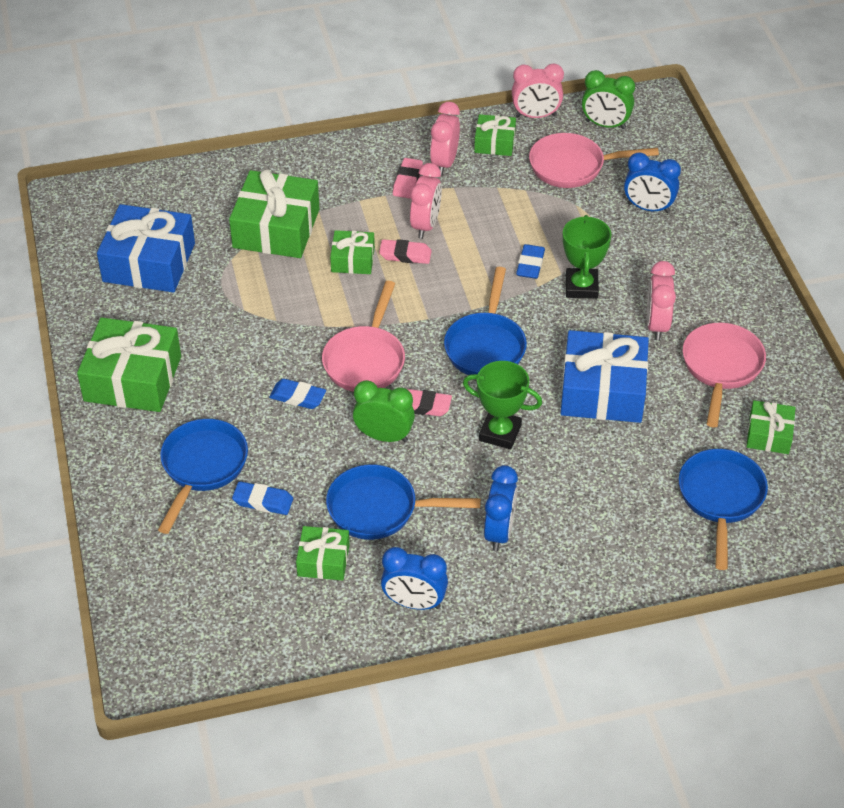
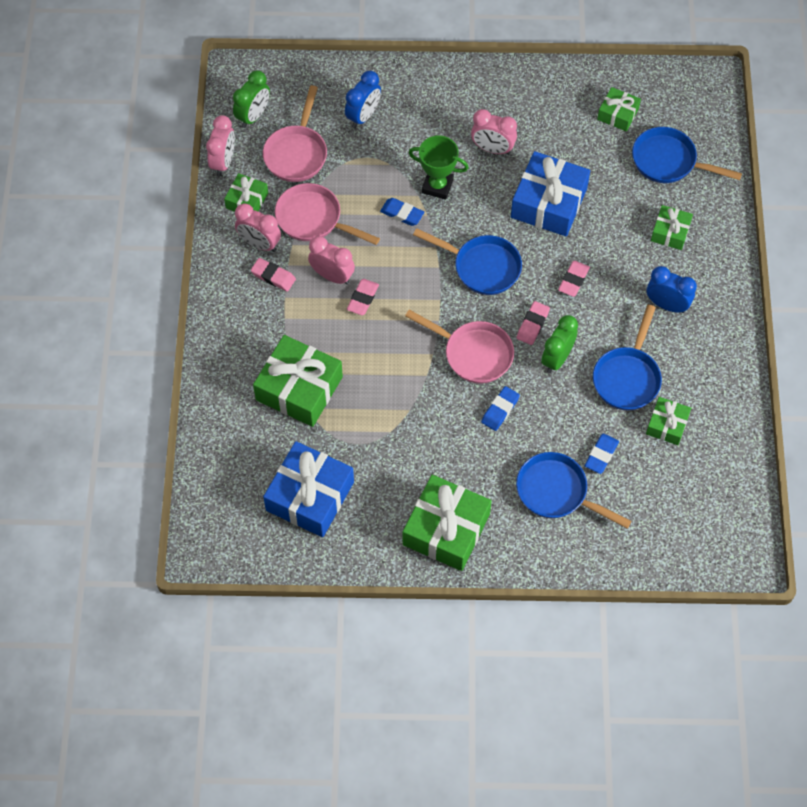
camera: 75 degrees left, 15 degrees up
(353, 260) = (356, 338): green gift -> green gift (670, 232)
(414, 603) = (718, 374): blue clock -> none
(500, 433) = (573, 280): green trophy -> pink eraser
(721, 368) = (547, 122): pink pan -> pink pan (313, 219)

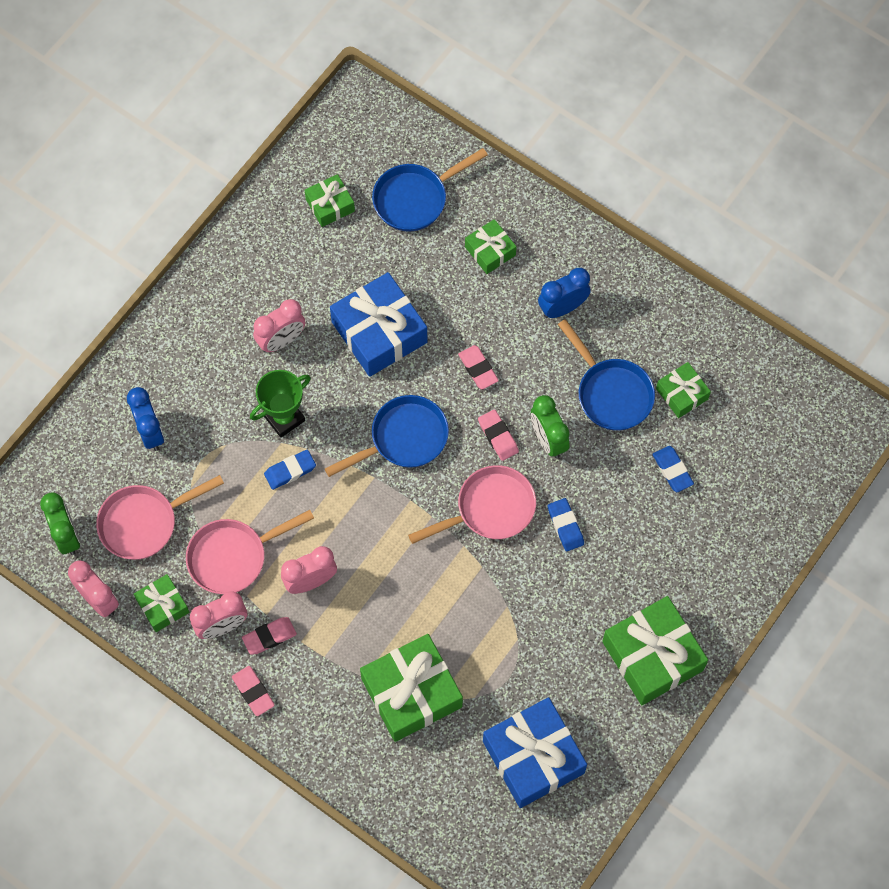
camera: 55 degrees left, 5 degrees up
(297, 153) = (144, 523): pink pan -> pink pan turned 105 degrees clockwise
(362, 299) = (357, 569): pink eraser -> pink eraser (253, 692)
(556, 492) = (682, 534): blue pan -> none

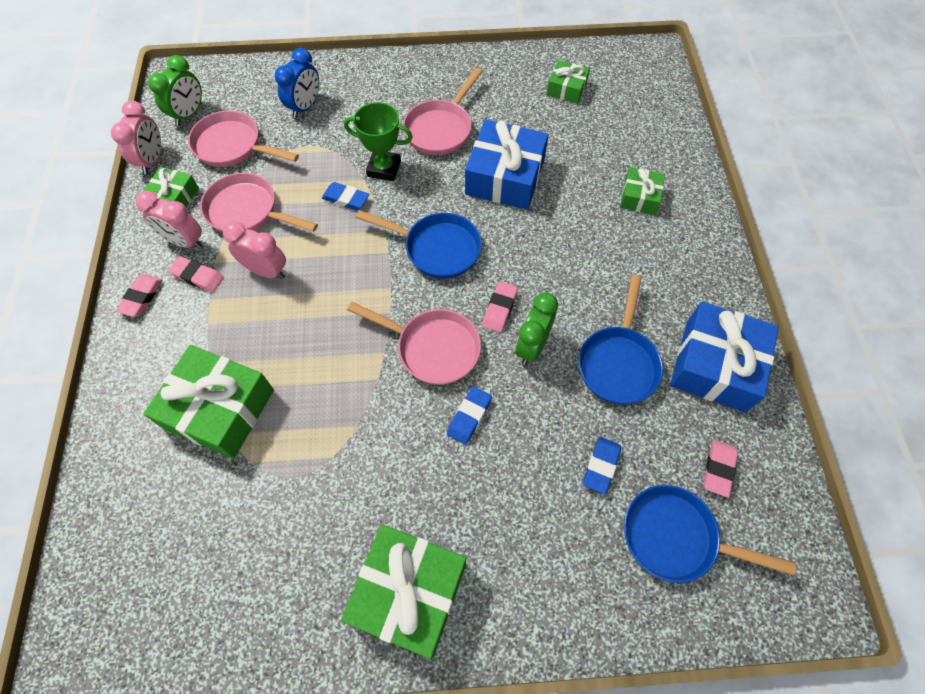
camera: 50 degrees right, 5 degrees down
(281, 340) = (441, 129): pink clock -> pink pan
(415, 199) = (625, 129): blue pan -> blue pan (676, 537)
(478, 369) = (541, 255): pink eraser -> pink eraser (718, 469)
(533, 757) = (225, 558): blue gift -> blue gift (715, 365)
(562, 308) = (649, 275): blue clock -> none
(682, 394) = (675, 418): green gift -> none

